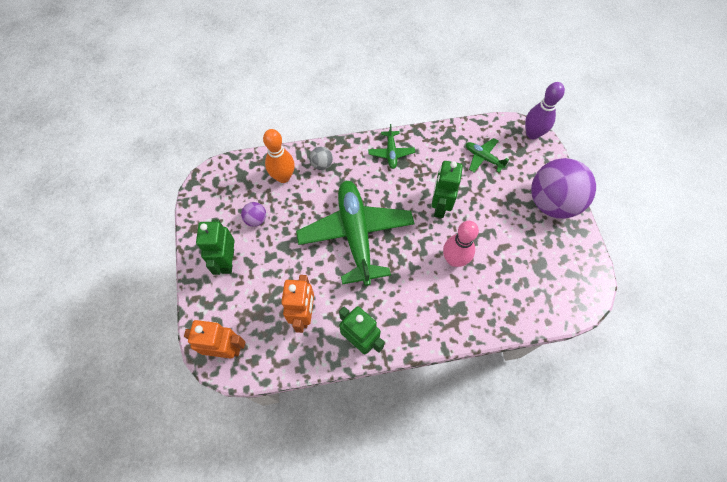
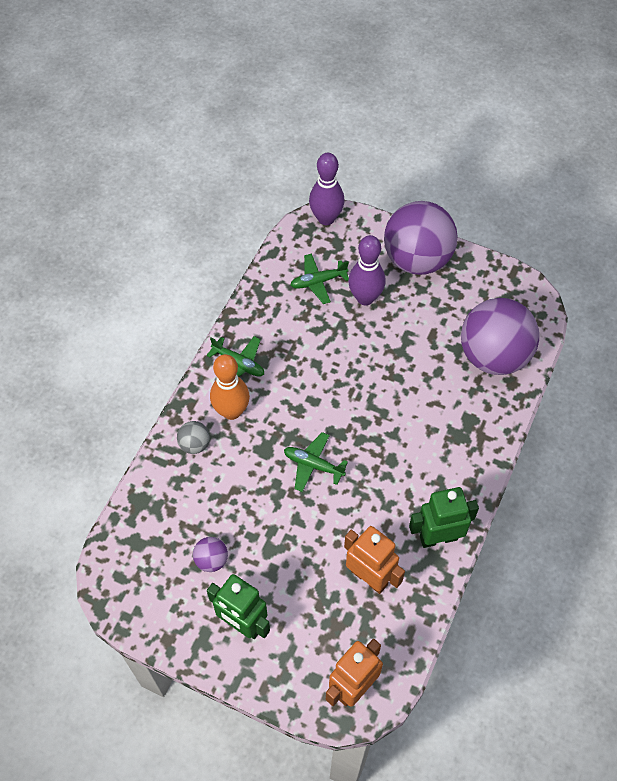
camera: 55 degrees left, 5 degrees down
(283, 177) = (177, 496): orange bowling pin -> orange bowling pin (231, 411)
(356, 234) = (313, 465): green plane -> green plane, size x0.43
(440, 206) = (342, 361): green robot -> none
(454, 260) = (413, 389): pink bowling pin -> none
(496, 190) = (365, 298): none -> purple bowling pin
(521, 294) = (493, 356): none -> purple ball

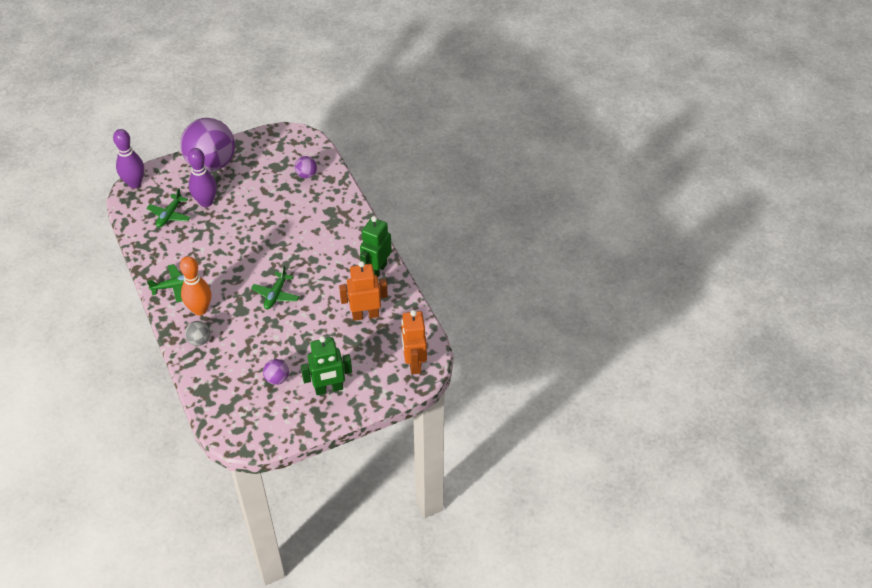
camera: 50 degrees left, 10 degrees down
(313, 465) = (276, 295): green plane -> green plane turned 45 degrees counterclockwise
(493, 356) = (306, 175): purple ball -> purple ball, size x0.42

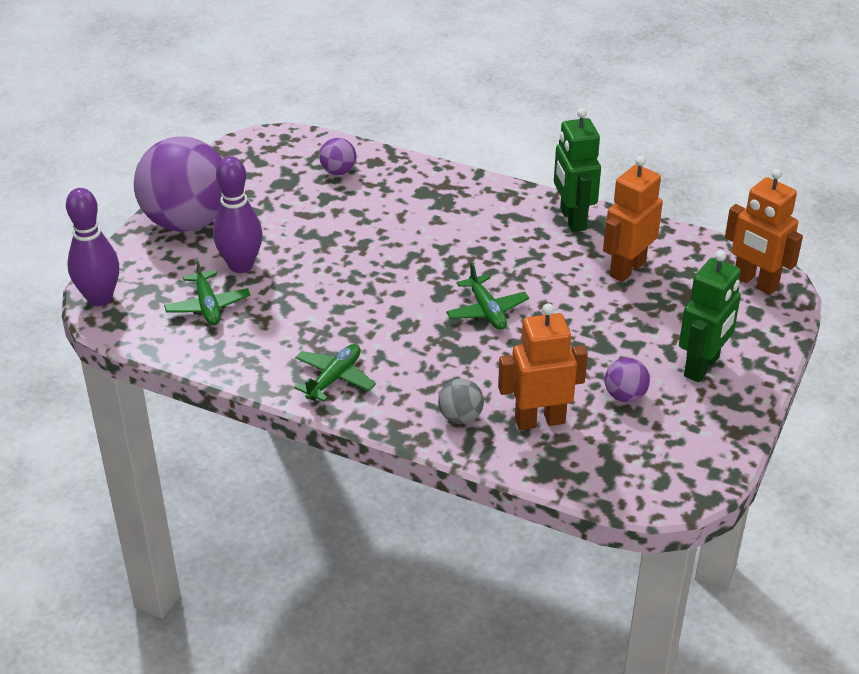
camera: 40 degrees left, 10 degrees down
(200, 309) = (409, 383): orange bowling pin -> none
(227, 365) = (539, 420): none -> orange robot

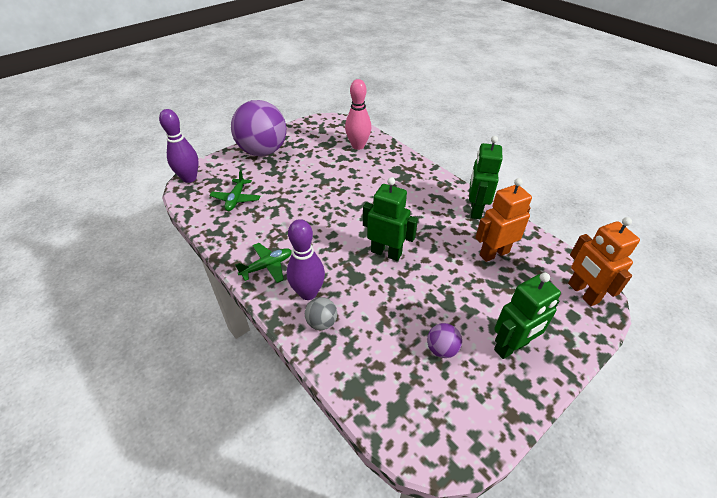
camera: 25 degrees right, 5 degrees up
(241, 265) = (270, 182): purple bowling pin -> purple bowling pin (308, 293)
(338, 171) = (358, 146): purple ball -> pink bowling pin
(487, 311) = (386, 253): green plane -> green robot
(539, 420) = (371, 346): orange robot -> none

